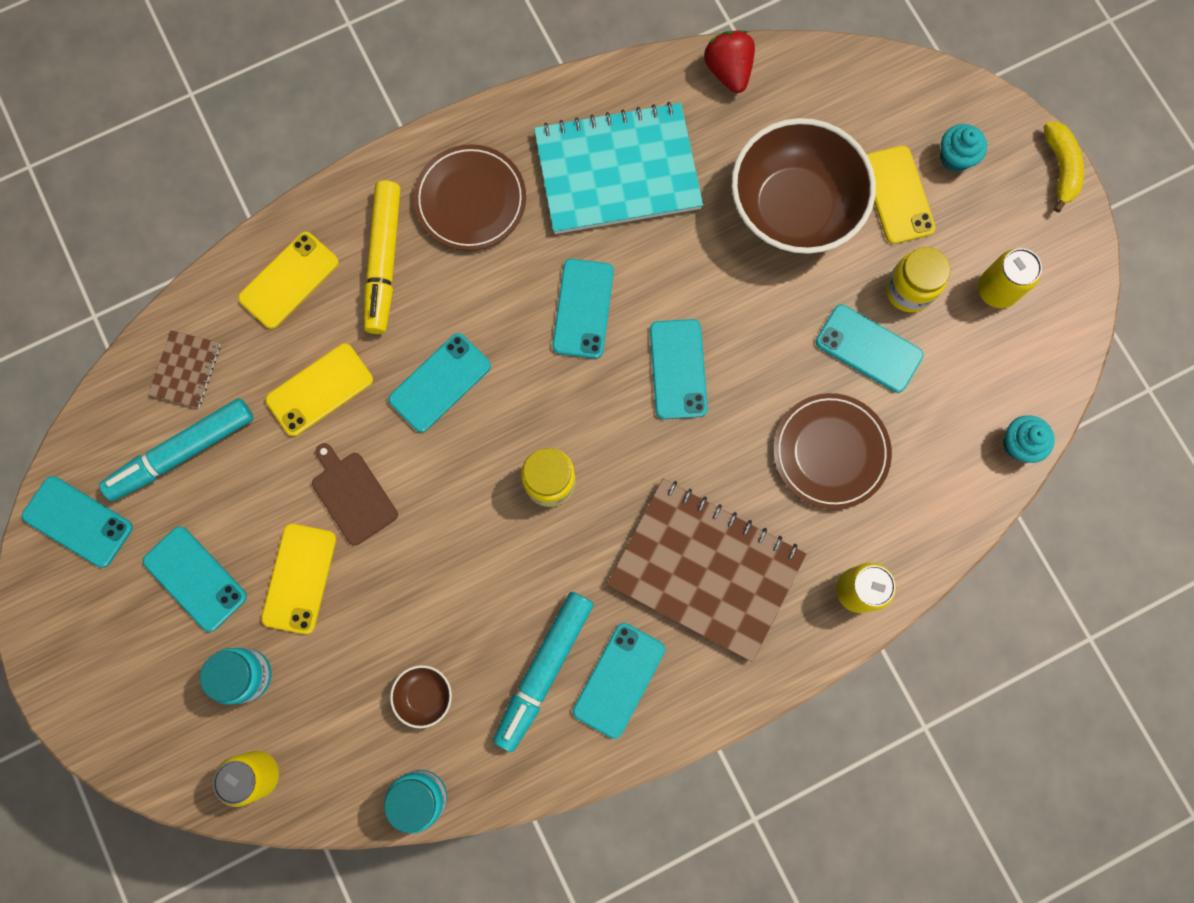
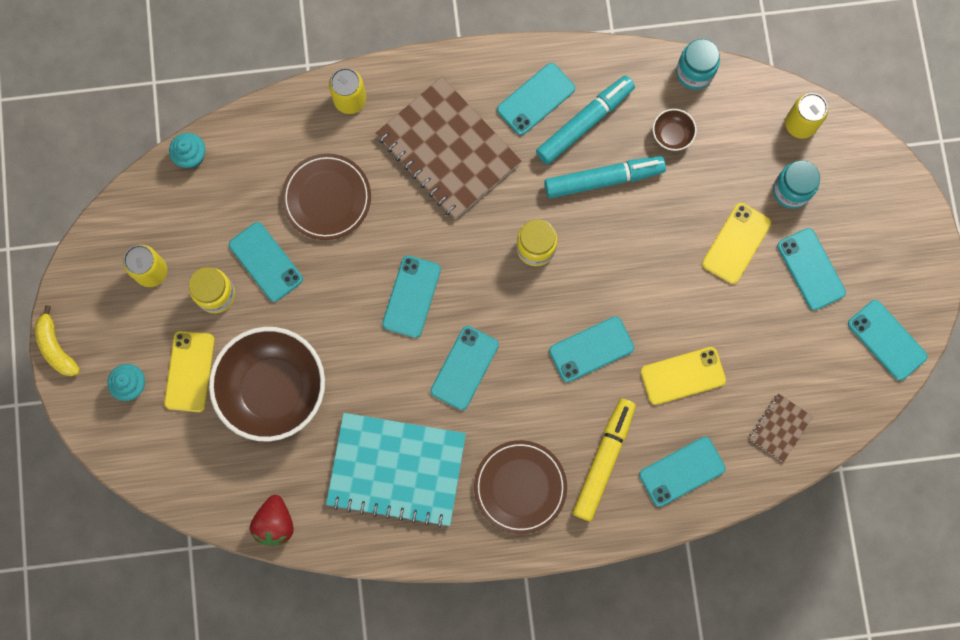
camera: 160 degrees left, 0 degrees up
(183, 452) = (797, 364): turquoise marker -> turquoise marker (603, 179)
(289, 280) = (682, 471): yellow phone -> turquoise phone
(352, 495) = (681, 288): brown cutting board -> none
(1060, 168) = (56, 347): yellow banana -> yellow banana turned 45 degrees counterclockwise

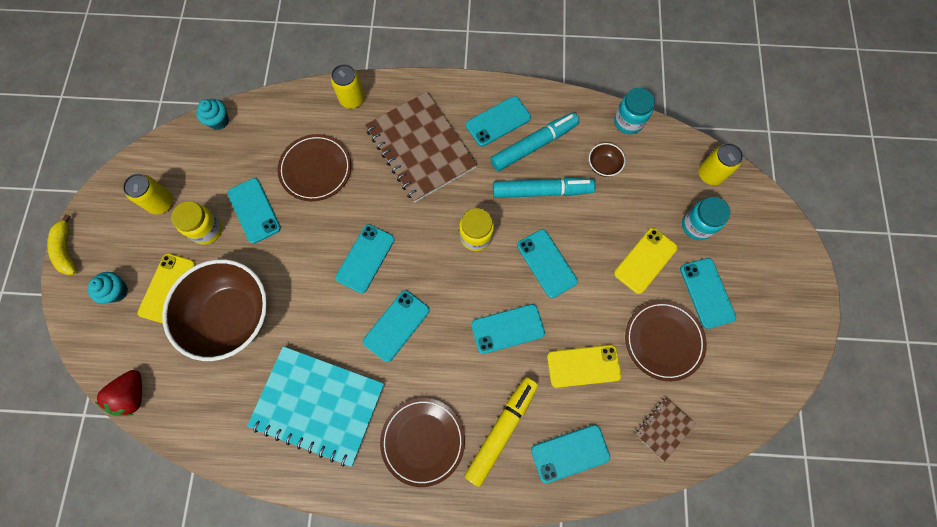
camera: 10 degrees right, 5 degrees down
(275, 523) = (201, 434): red strawberry -> red strawberry (133, 395)
(768, 332) = (663, 341): none -> brown plate
(887, 340) = (768, 366): turquoise phone -> turquoise phone (546, 263)

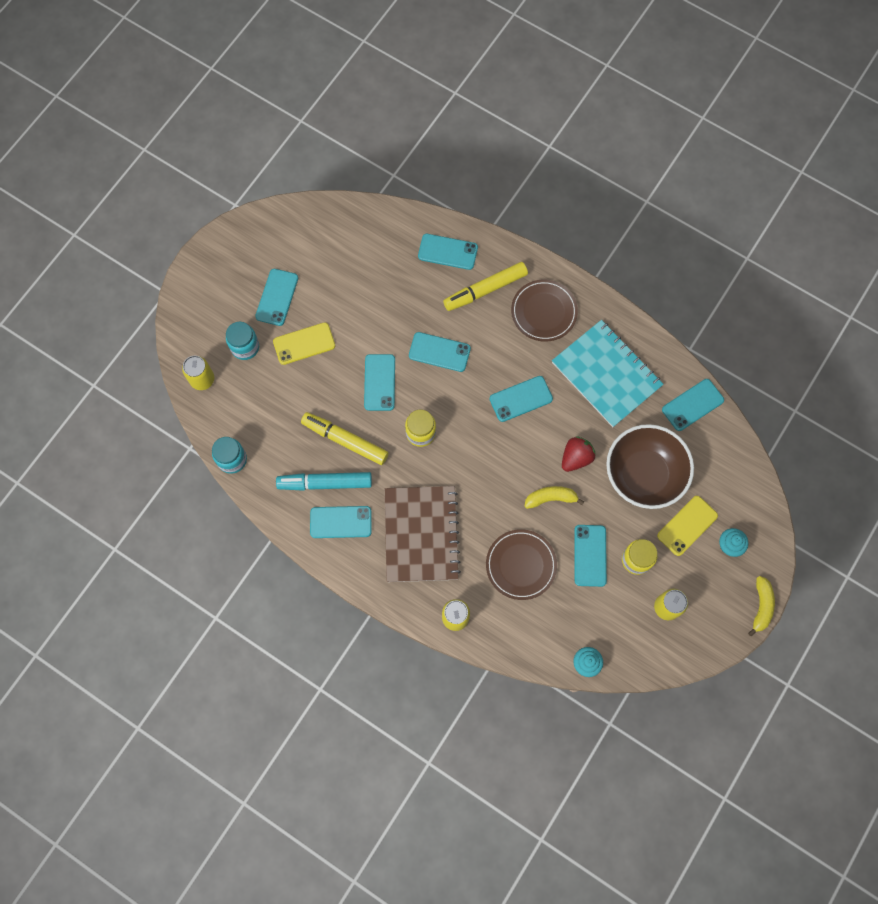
camera: 150 degrees left, 0 degrees up
(133, 395) = (741, 454): red strawberry -> red strawberry (576, 458)
(316, 243) = (551, 498): none -> yellow banana
(365, 258) = (518, 463): turquoise phone -> turquoise phone (692, 405)
(541, 191) = (345, 441): turquoise marker -> yellow marker
(583, 366) = (401, 298): yellow phone -> none
(603, 165) = (281, 434): brown bowl -> none
(663, 341) = (333, 284): brown plate -> none
(664, 428) = (374, 232): brown notebook -> none

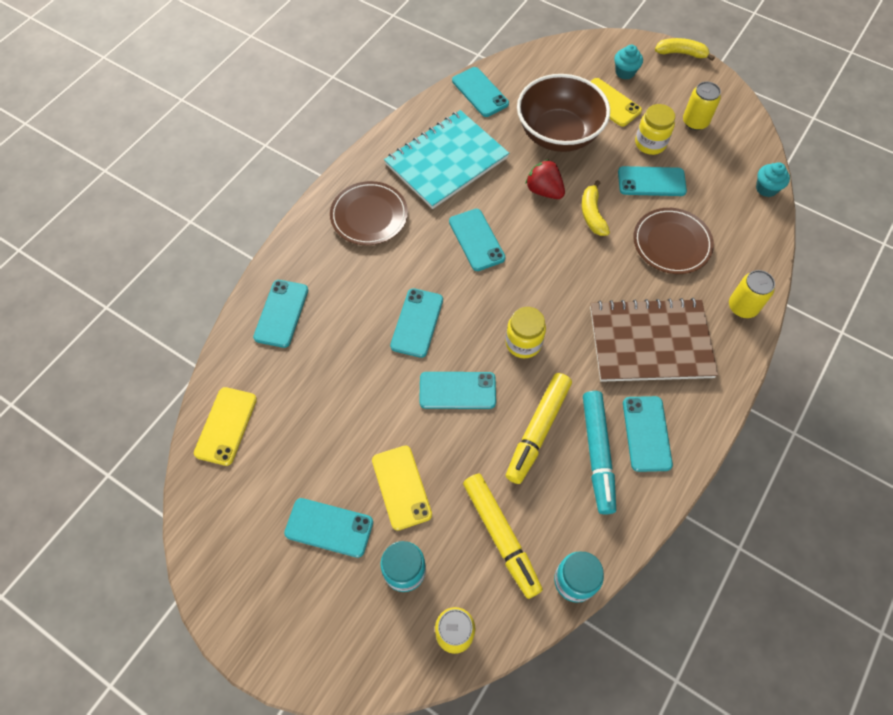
camera: 90 degrees left, 10 degrees down
(354, 223) = (226, 426): none -> yellow phone
(485, 290) = (337, 273): yellow marker -> yellow marker (501, 536)

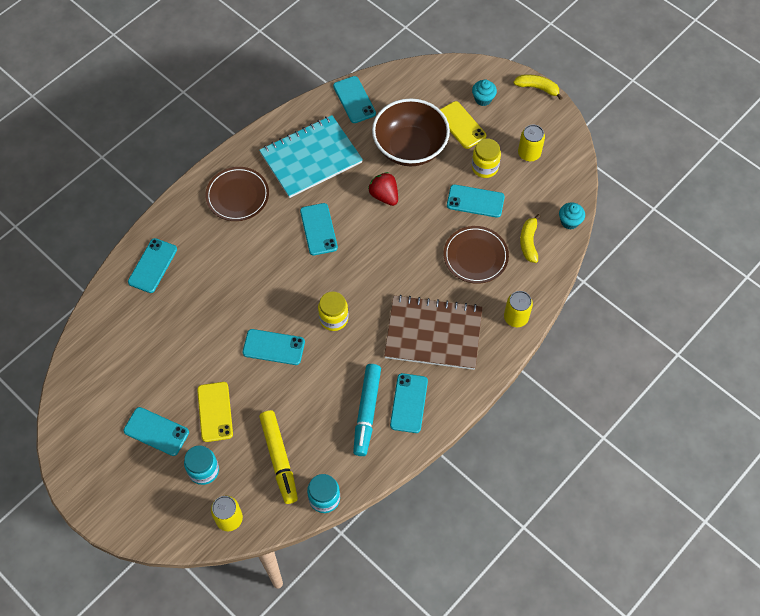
camera: 10 degrees right, 0 degrees up
(226, 426) = (95, 345): yellow phone -> none
(417, 323) = (255, 289): turquoise phone -> none
(538, 430) = (327, 387): yellow marker -> none
(592, 214) = (418, 222): yellow banana -> yellow banana (528, 242)

